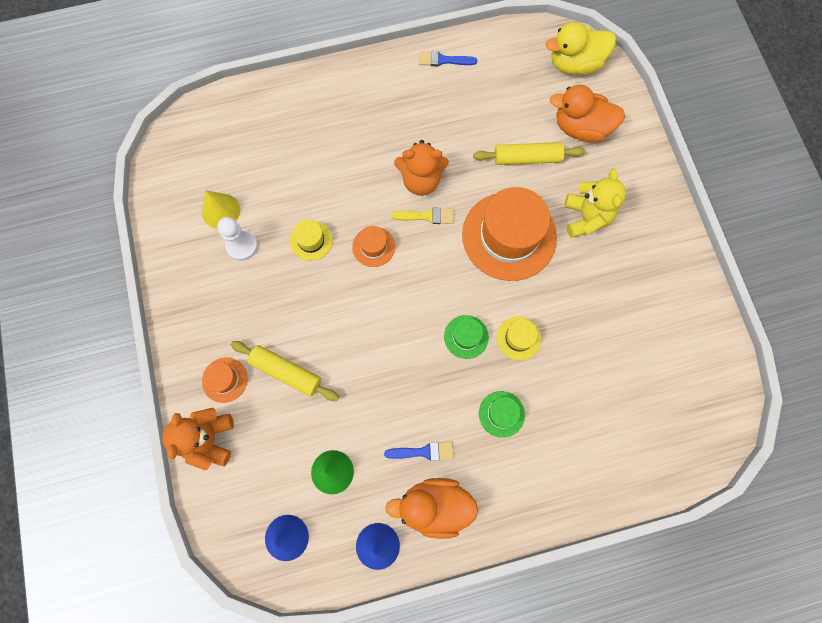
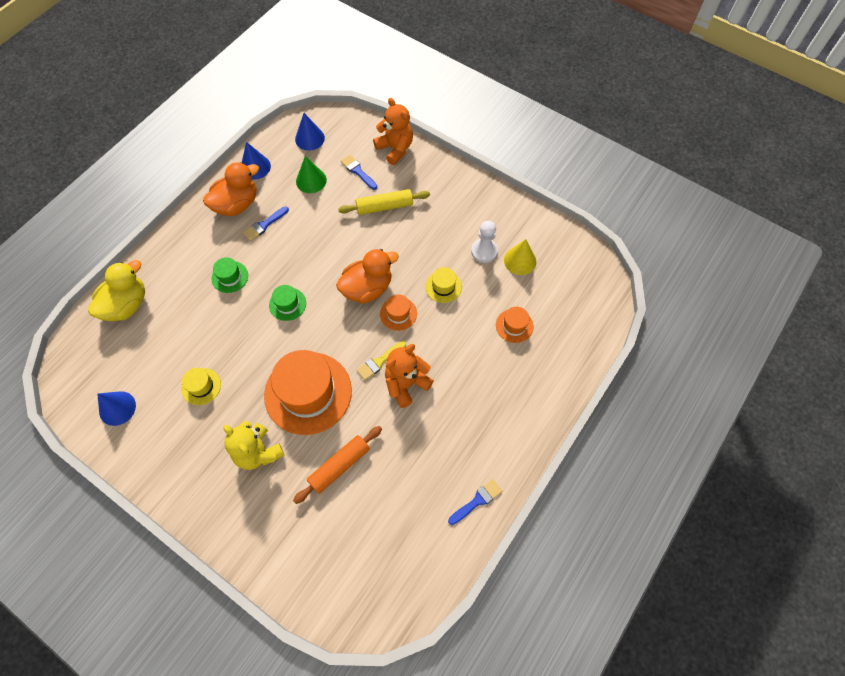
camera: 140 degrees right, 10 degrees down
(225, 380) = (416, 179): orange hat -> orange hat (514, 326)
(274, 441) = (358, 171): none -> blue brush
(518, 338) = (250, 328): yellow hat -> yellow hat (201, 386)
(527, 158) = (339, 466): yellow rolling pin -> orange rolling pin
(574, 64) = (363, 594): yellow duck -> yellow duck (126, 305)
(581, 128) = (314, 530): orange duck -> orange duck (367, 288)
(689, 351) = (117, 408): none -> blue cone

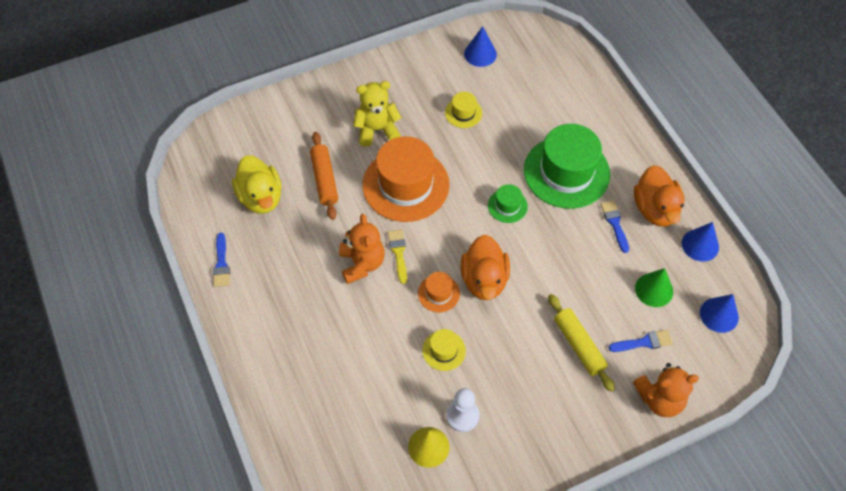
camera: 120 degrees right, 5 degrees down
(126, 305) = (580, 87): yellow duck -> yellow duck (261, 197)
(230, 277) = (566, 172): green hat -> green hat, size x2.21
(384, 207) = (579, 345): yellow rolling pin -> yellow rolling pin turned 45 degrees counterclockwise
(514, 326) = (357, 393): orange hat -> none

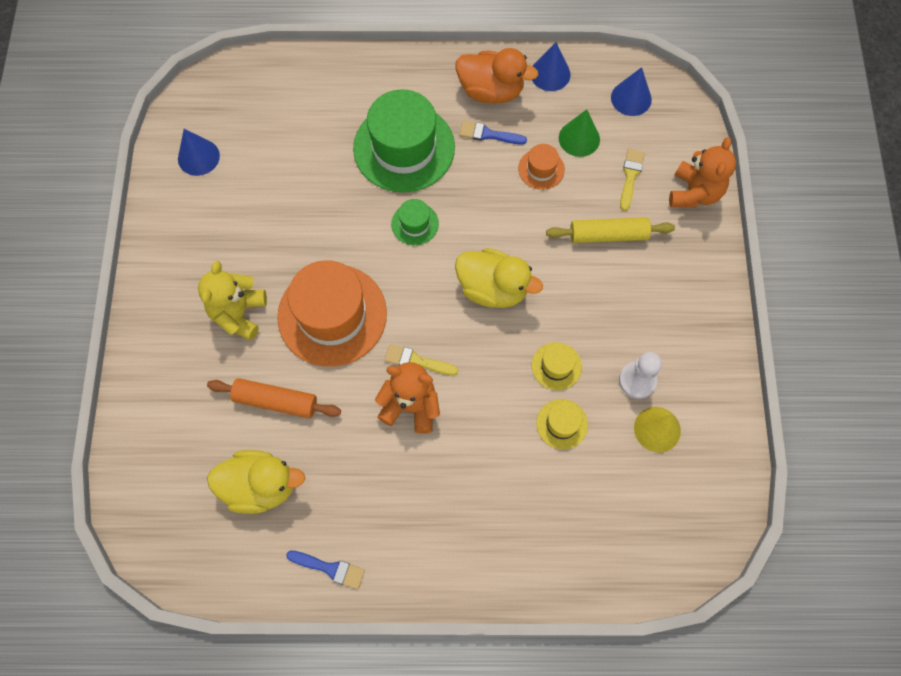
camera: 65 degrees left, 10 degrees up
(438, 293) = (487, 341): orange hat -> orange hat (541, 169)
(463, 113) = (269, 212): yellow hat -> yellow hat (562, 424)
(484, 280) = (493, 288): orange duck -> yellow duck
(644, 342) = (630, 176): blue brush -> yellow brush

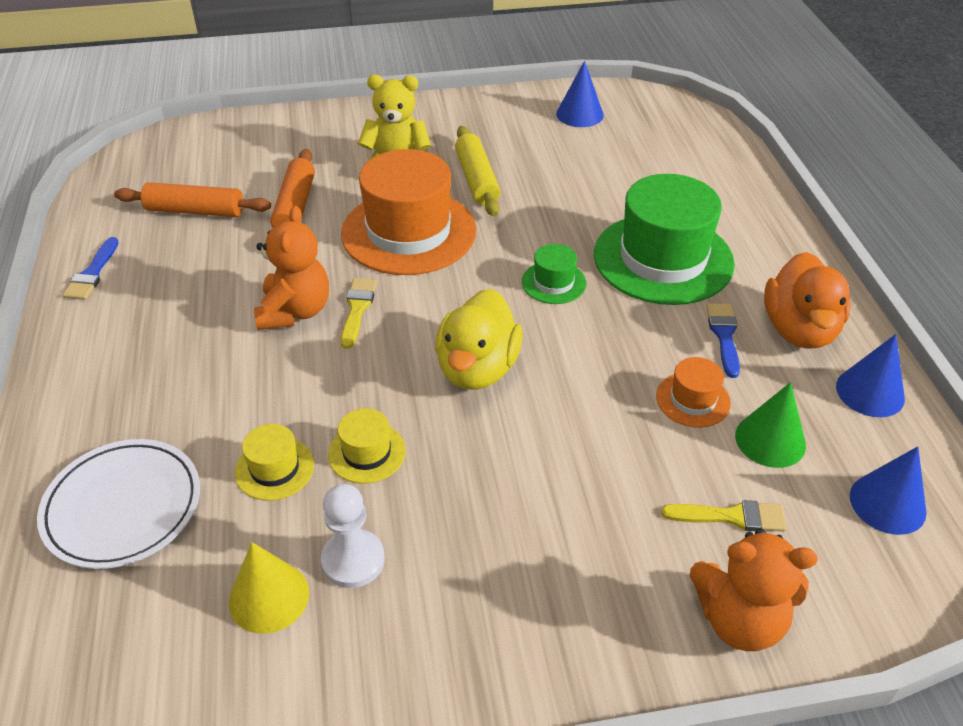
camera: 80 degrees right, 25 degrees down
(261, 486) = (195, 211): yellow duck -> orange rolling pin
(580, 520) = (123, 507): none -> white plate
(608, 235) = (607, 495): yellow rolling pin -> yellow rolling pin (476, 180)

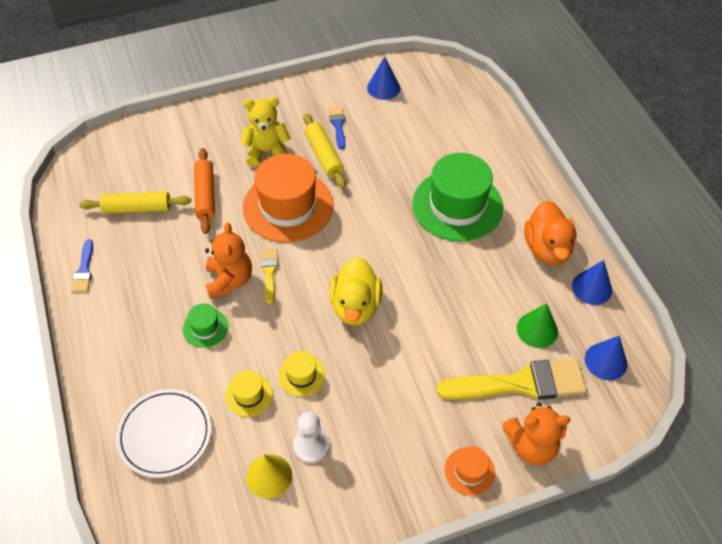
camera: 10 degrees left, 10 degrees up
(195, 211) = (137, 208): orange rolling pin -> yellow rolling pin
(553, 282) = (391, 234): green hat -> green hat (205, 328)
(693, 400) = (489, 309): orange hat -> orange hat (469, 471)
(724, 335) = (502, 259): blue brush -> blue brush (338, 125)
(731, 517) = (520, 383): yellow brush -> yellow brush, size x2.11

